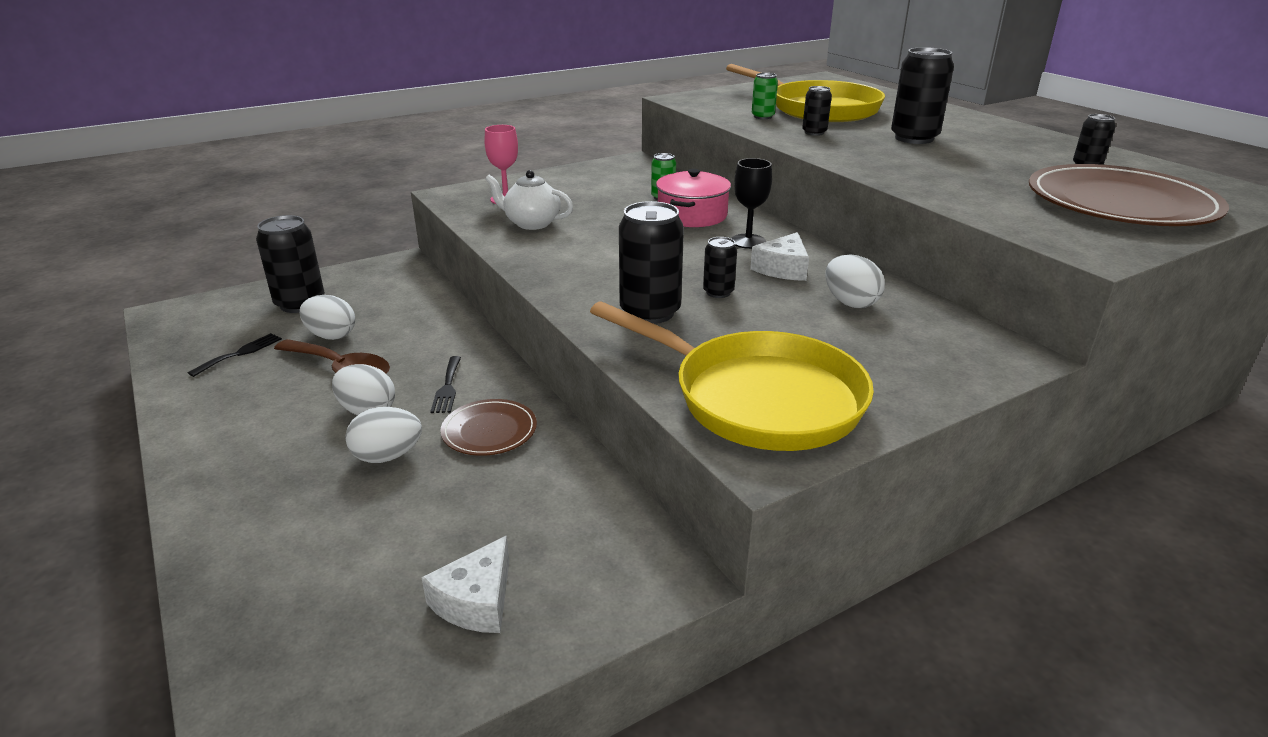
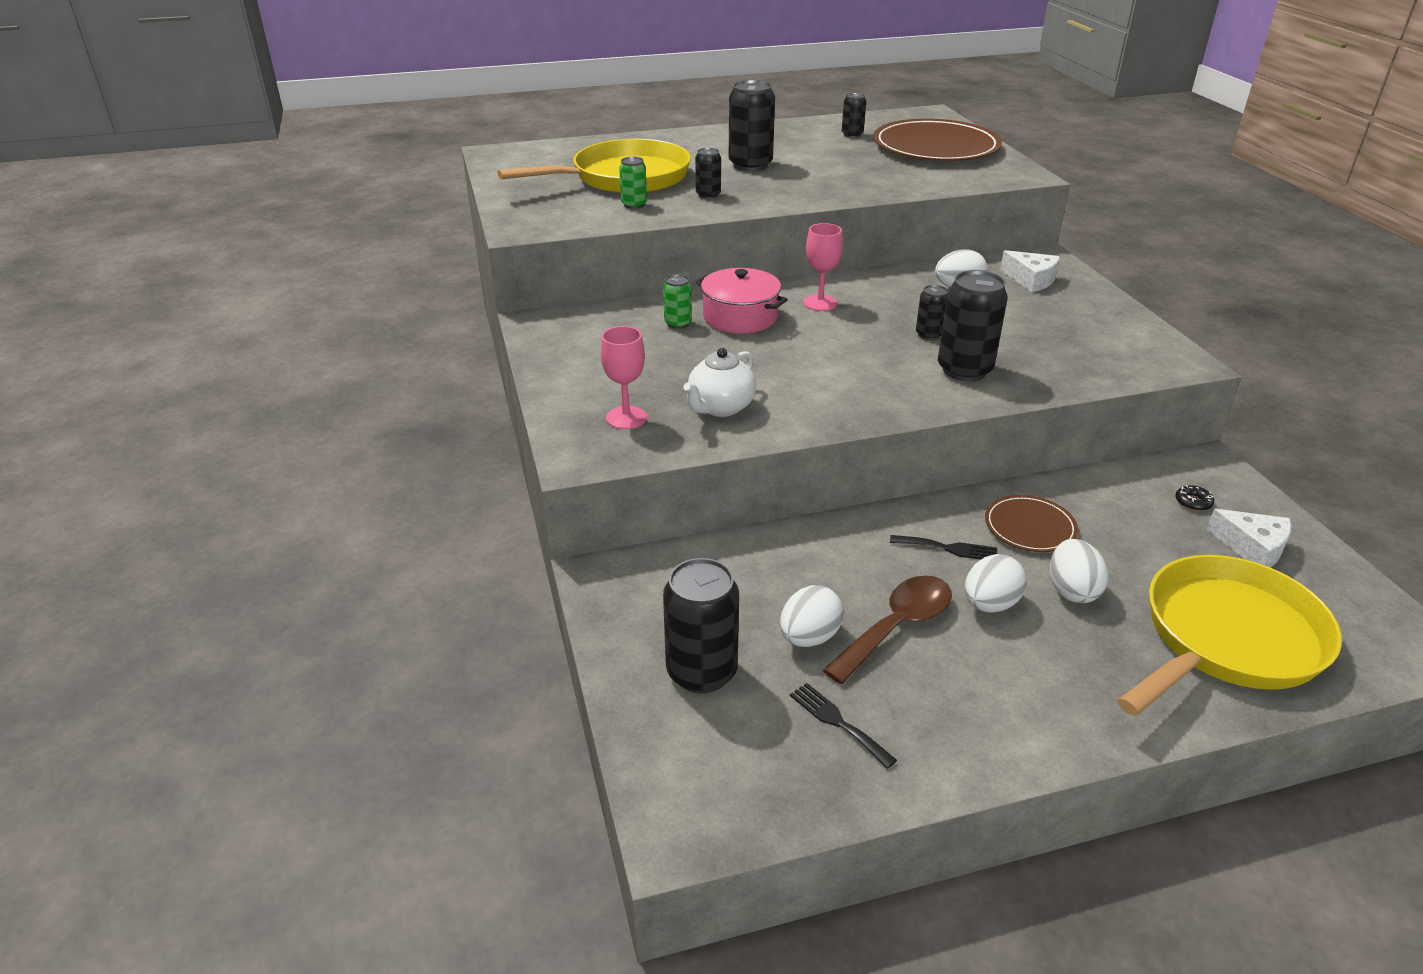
camera: 75 degrees left, 5 degrees up
(567, 553) = (1193, 502): none -> black donut
(748, 241) = (820, 303): black goblet -> pink goblet
(757, 398) = (1108, 350): yellow pan -> yellow pan (1226, 639)
(783, 268) = (886, 300): white cheese -> white cheese (1031, 280)

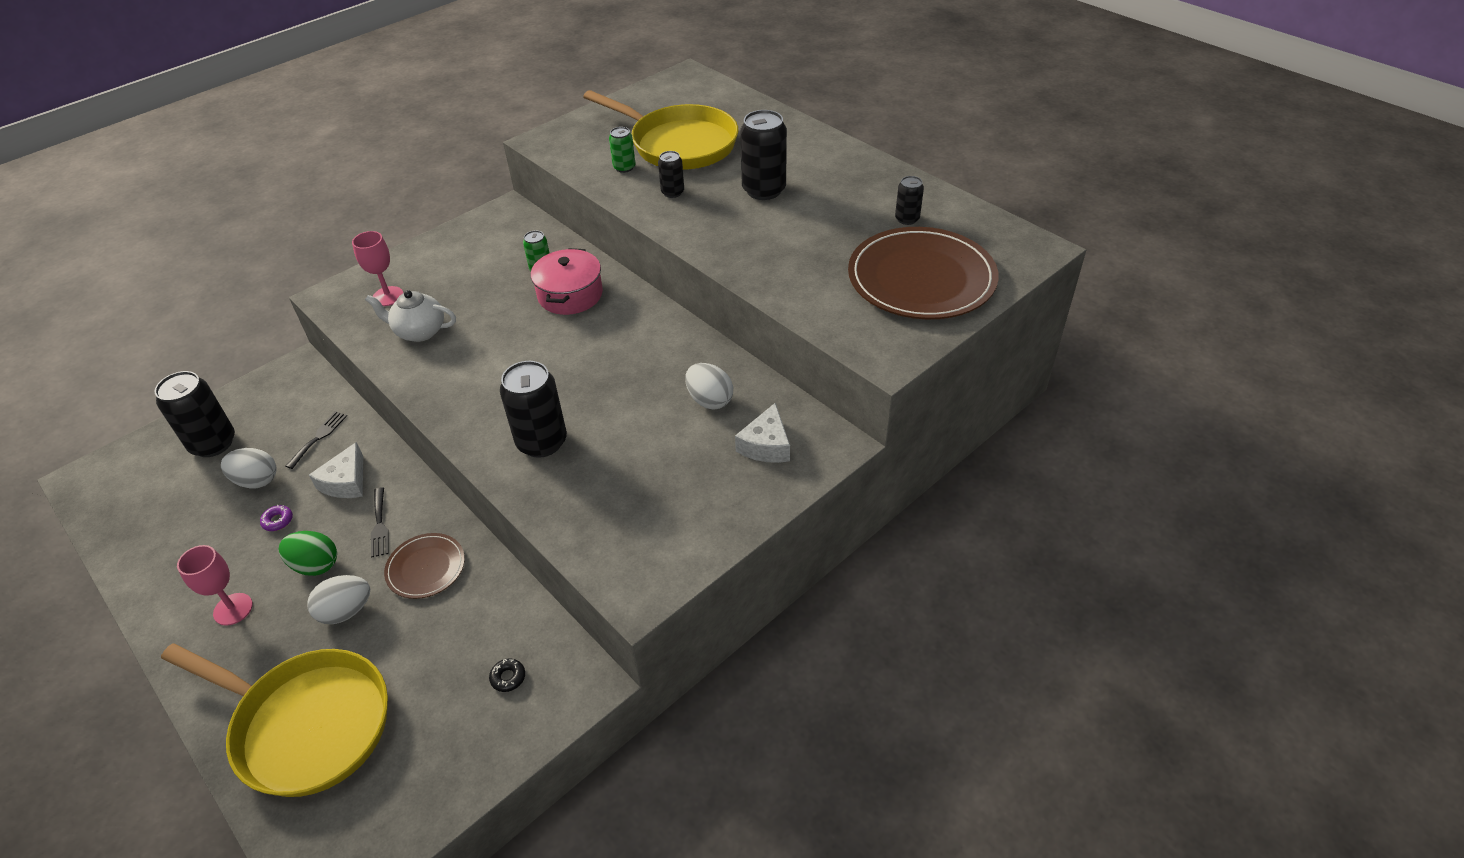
camera: 65 degrees right, 10 degrees up
(820, 303) = (623, 327): pink goblet -> pink goblet (233, 609)
(838, 722) = (177, 518): black fork -> black fork (319, 437)
(897, 626) = (278, 521): brown spoon -> purple donut
(929, 334) = (598, 405): black can -> none
(990, 604) = (315, 565): white egg -> green egg
(1252, 548) = (447, 732): white cheese -> white cheese (346, 482)

